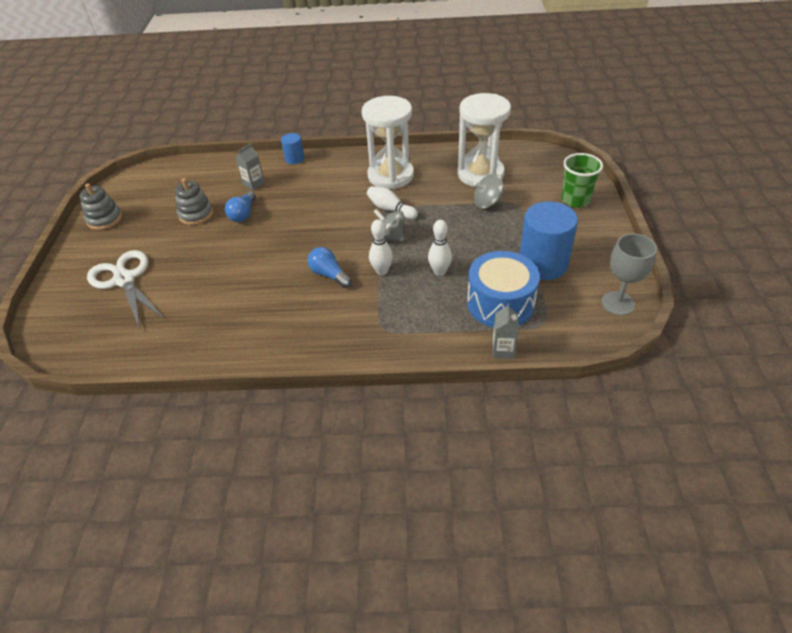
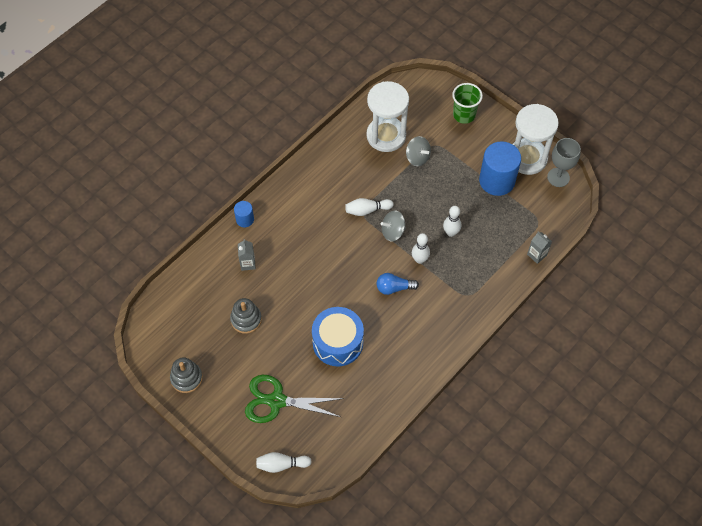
camera: 50 degrees left, 15 degrees up
(52, 325) = (281, 464): none -> white bowling pin
(124, 280) = (276, 401): white scissors -> green scissors
(243, 214) = (278, 292): blue light bulb -> none
(390, 176) = (331, 182): white hourglass -> white hourglass (527, 158)
(487, 202) = (417, 157): grey spinning top -> grey spinning top turned 75 degrees counterclockwise
(500, 303) = (504, 227): blue drum -> blue drum (338, 342)

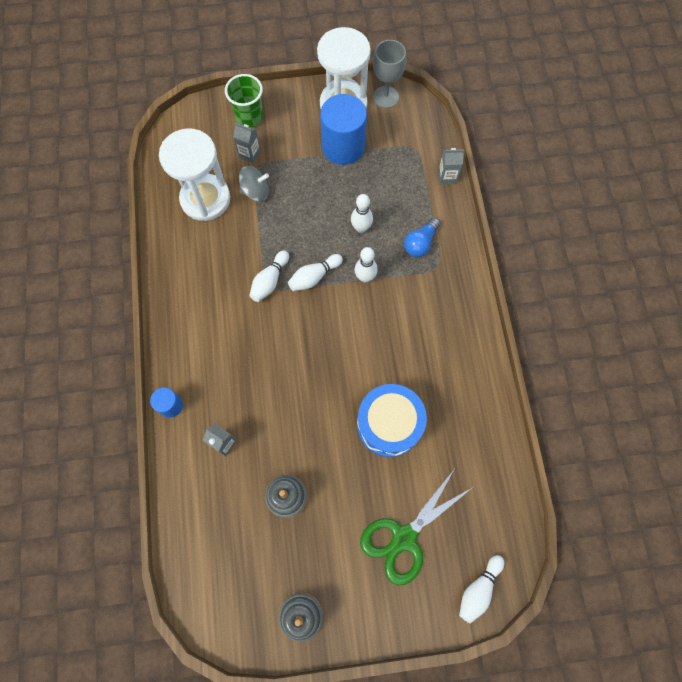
camera: 50 degrees left, 10 degrees up
(393, 232) = (314, 277): grey spinning top -> white bowling pin
(394, 288) = (375, 324): blue light bulb -> blue light bulb (420, 243)
(439, 135) = (249, 154): none -> grey carton

